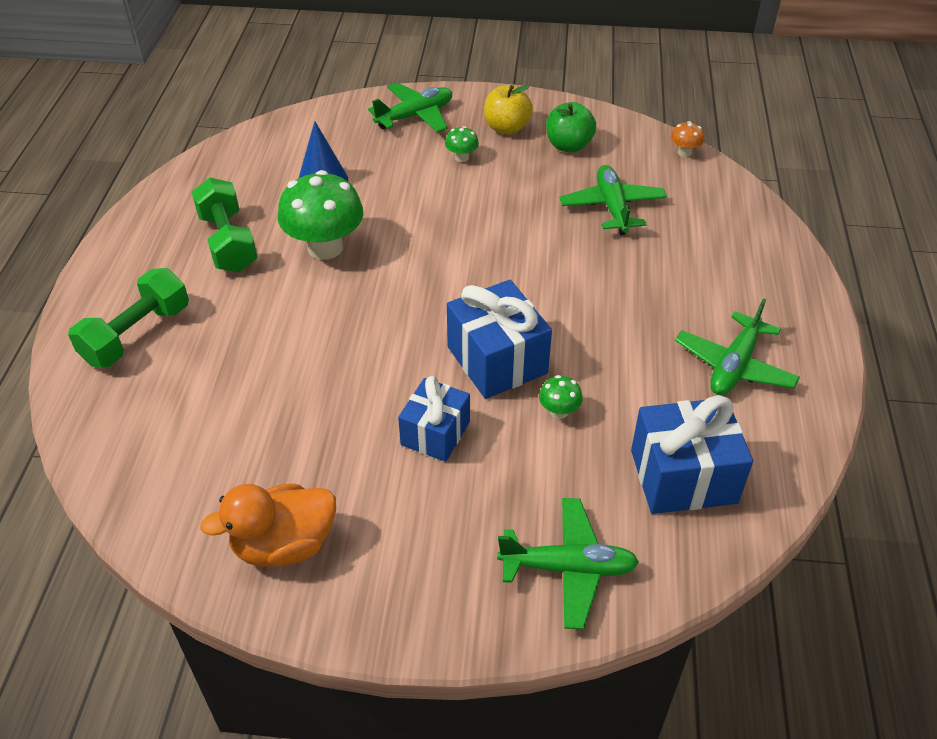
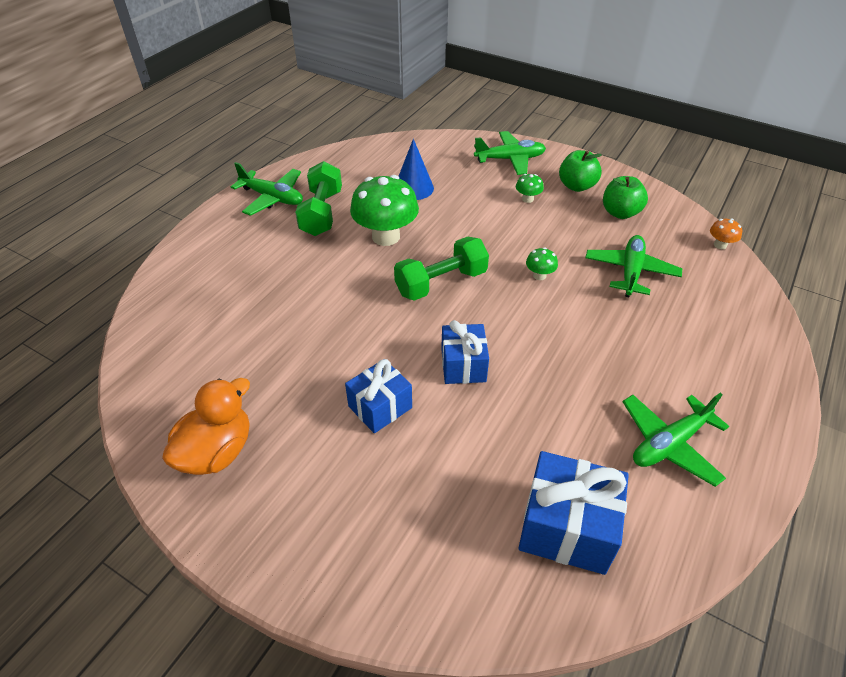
camera: 25 degrees right, 0 degrees up
(137, 335) = (221, 258): green dumbbell -> green dumbbell (441, 283)
(284, 545) = (217, 451): orange duck -> orange duck turned 120 degrees clockwise
(497, 360) = (463, 365): blue gift -> blue gift, size x0.66
(507, 128) = (576, 186): yellow apple -> green apple
(559, 411) = (489, 426): green mushroom -> green mushroom (539, 275)
(568, 568) = (418, 568): green plane -> green plane (272, 198)

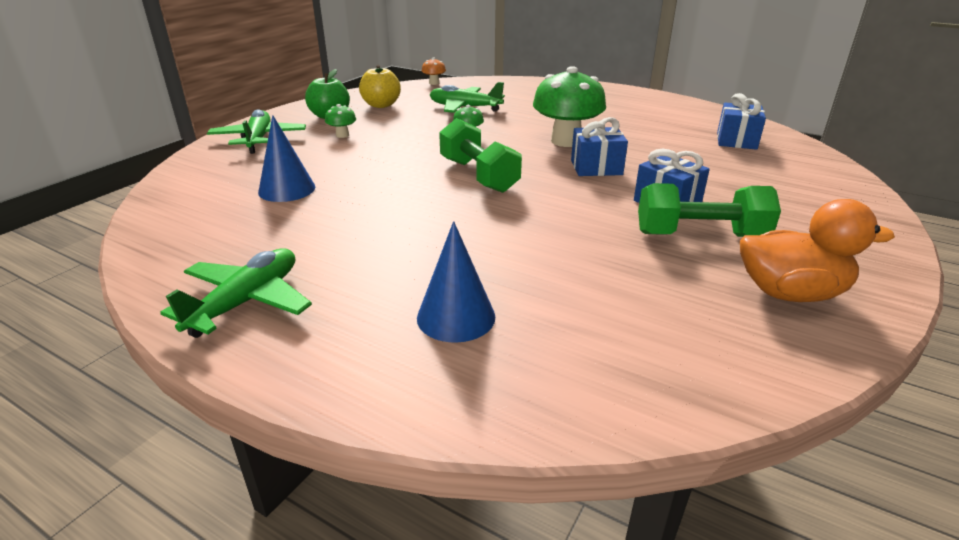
camera: 90 degrees left, 15 degrees down
(217, 451) = (790, 293): orange duck -> orange duck turned 150 degrees clockwise
(237, 274) = (456, 317): none -> blue cone
(321, 213) = (314, 252): green dumbbell -> green dumbbell (700, 235)
(386, 236) = (388, 205): green mushroom -> green mushroom (566, 141)
(567, 527) = (736, 140): blue gift -> blue gift, size x0.66
(620, 213) = (381, 105): green apple -> yellow apple
(669, 444) = (644, 111): green plane -> none

